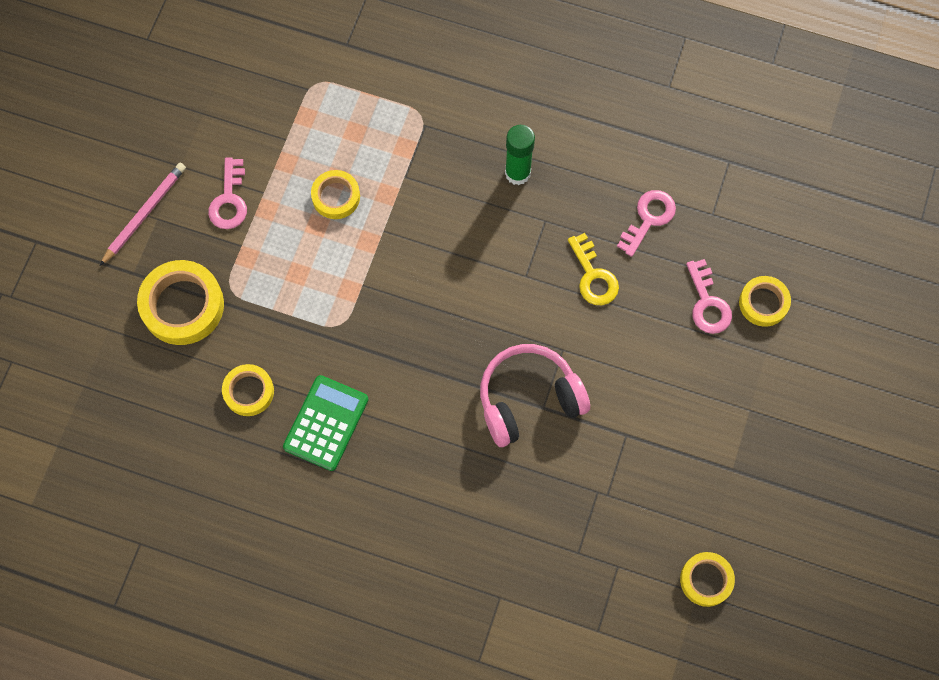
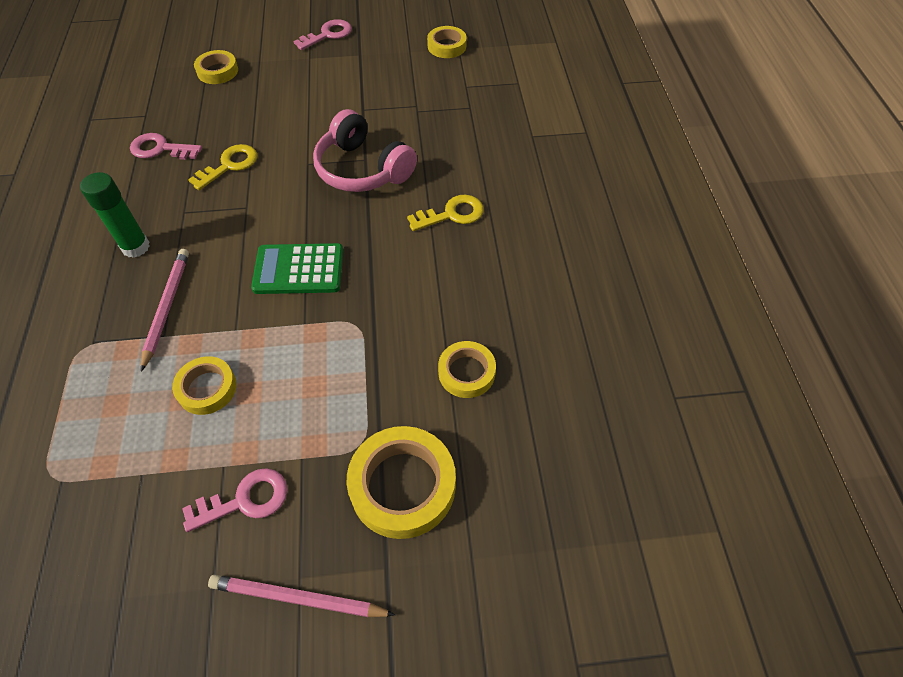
camera: 115 degrees left, 15 degrees down
(326, 423) = (461, 295): green calculator -> green calculator (299, 269)
(425, 459) = (452, 214): none -> yellow key
(433, 184) = (167, 307): none -> pink pencil
(707, 303) = (229, 97): pink key -> pink key (328, 35)

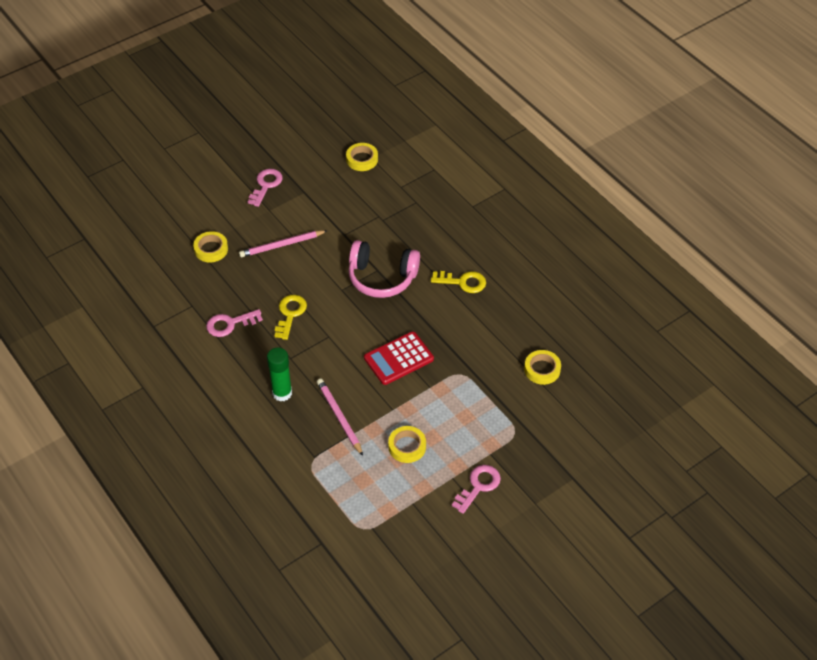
camera: 30 degrees left, 5 degrees down
(298, 598) = (542, 511): pink pencil -> pink pencil (282, 245)
(299, 269) = (398, 358): green calculator -> red calculator
(403, 485) = (552, 439): yellow tape -> none
(452, 214) = (463, 282): yellow key -> yellow key turned 60 degrees clockwise

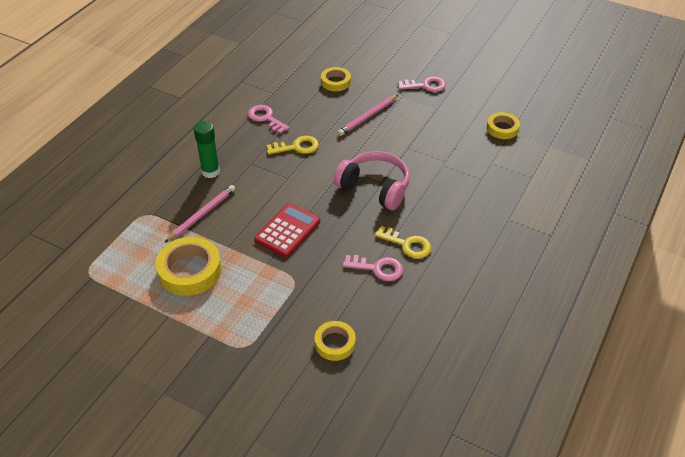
camera: 65 degrees right, 5 degrees down
(282, 245) = (368, 117): pink pencil -> pink pencil turned 90 degrees counterclockwise
(382, 277) = (374, 188): pink headphones -> pink headphones turned 135 degrees clockwise
(398, 358) = (287, 230): red calculator -> red calculator turned 90 degrees clockwise
(407, 447) = (190, 270): yellow tape -> yellow tape, size x1.67
(463, 282) = (407, 244): yellow key -> yellow key turned 45 degrees counterclockwise
(478, 486) = (166, 339): pink key -> pink key (378, 268)

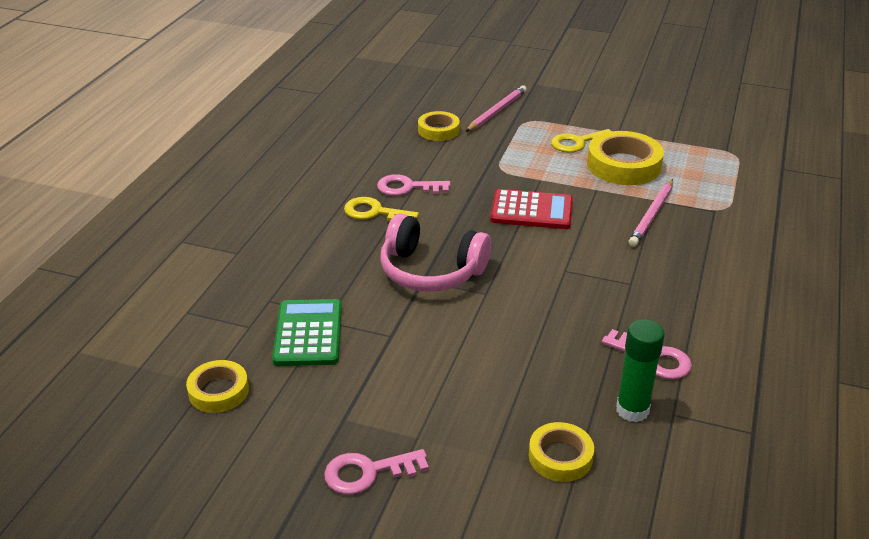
camera: 170 degrees right, 10 degrees down
(210, 171) = (681, 265): green glue stick -> green glue stick (632, 410)
(287, 230) = (531, 211): red calculator -> red calculator turned 105 degrees counterclockwise
(297, 147) = (572, 315): yellow key -> yellow key (577, 143)
(368, 117) = (471, 384): pink pencil -> pink pencil (497, 111)
(455, 154) = (308, 333): none -> green calculator

